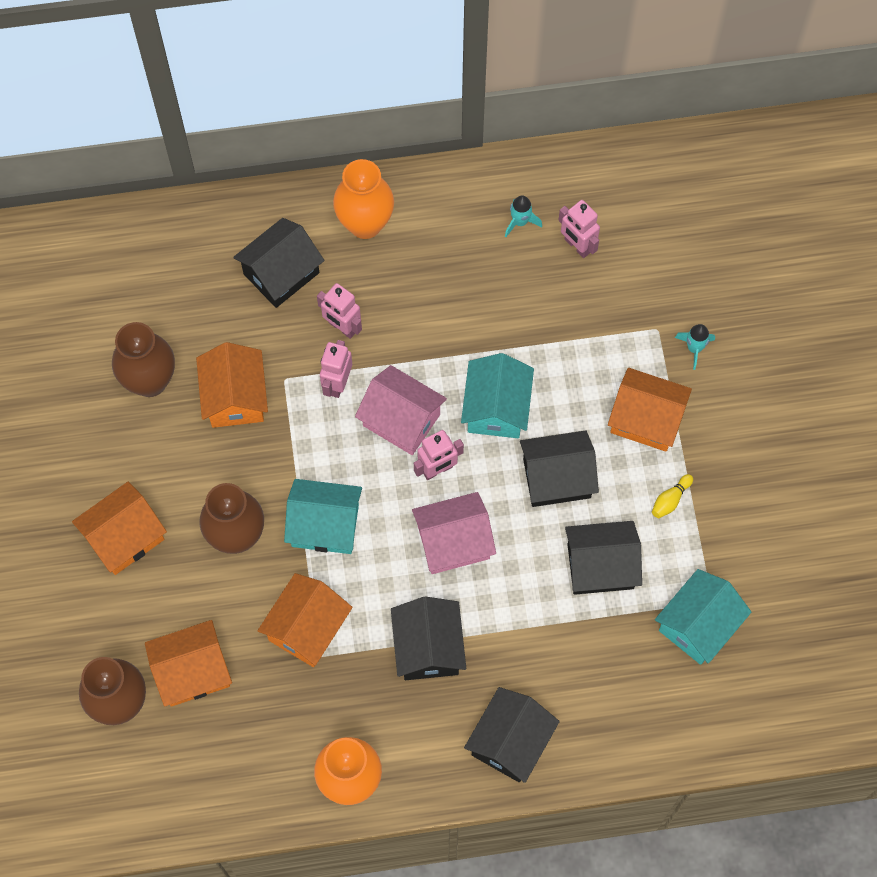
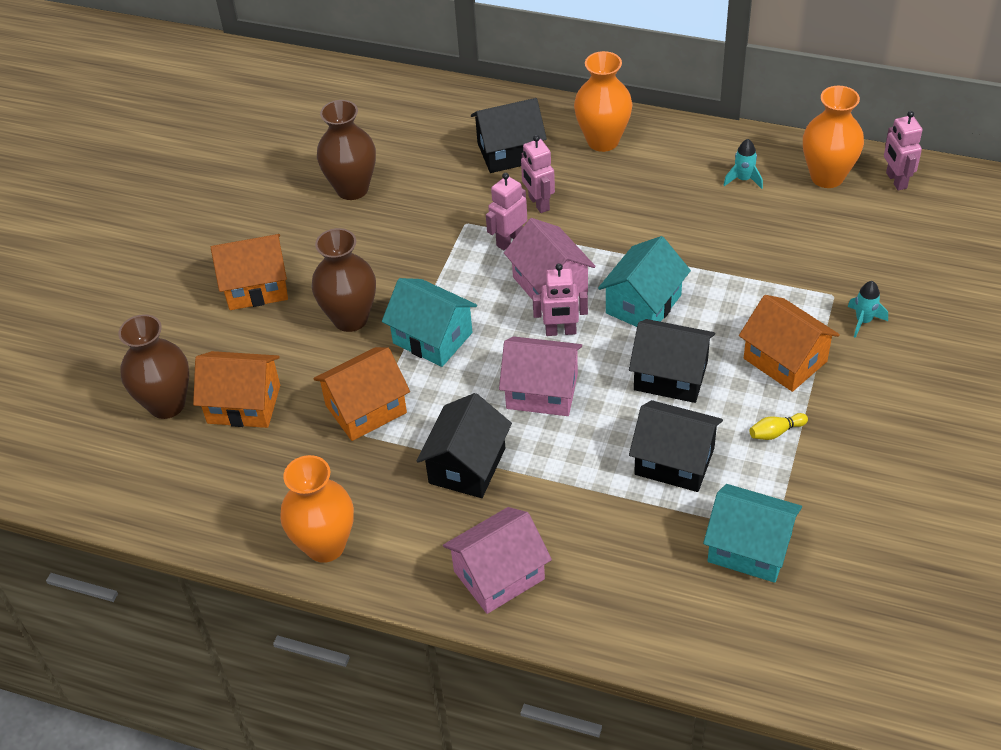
camera: 30 degrees right, 20 degrees down
(235, 397) = (415, 222): orange house -> none
(510, 742) = (499, 575): black house -> pink house
(577, 246) = (787, 211): pink robot -> pink robot (896, 180)
(595, 189) = (827, 177): none -> orange vase
(698, 625) = (749, 548): turquoise house -> turquoise house turned 45 degrees clockwise

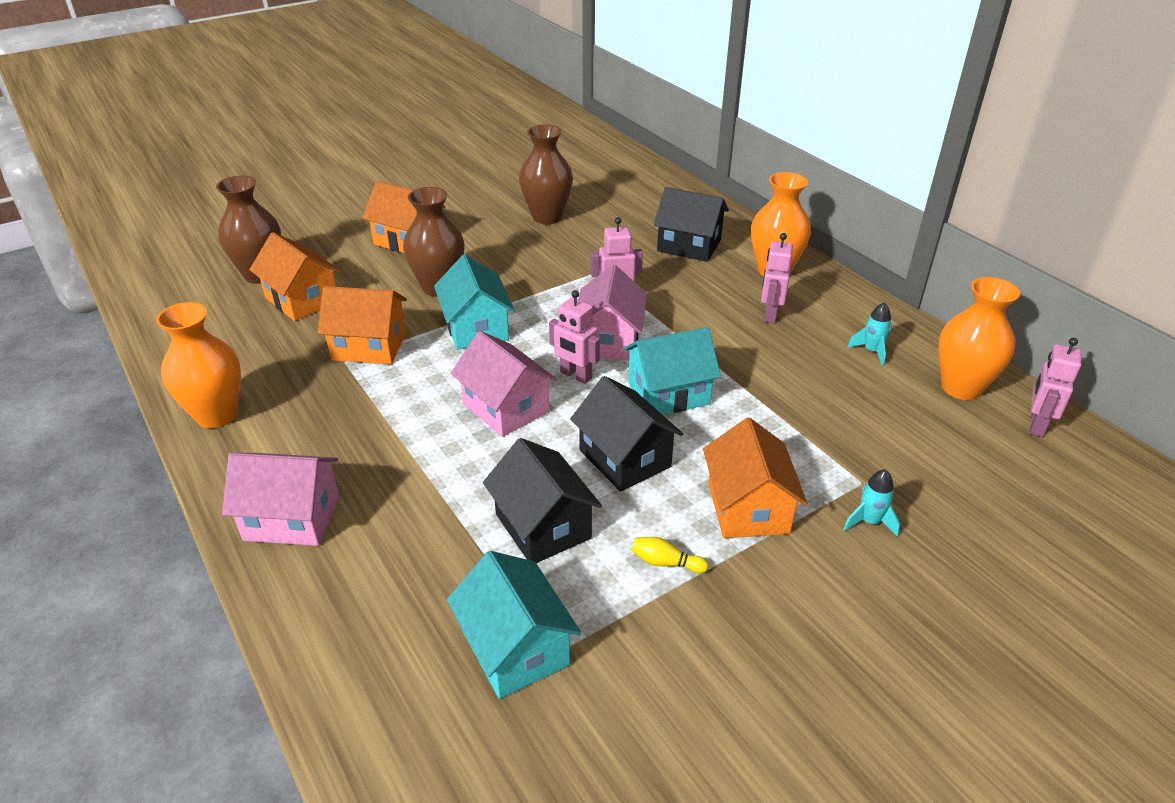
camera: 35 degrees right, 10 degrees down
(467, 465) = (381, 424): black house -> none
(538, 203) = (669, 286): pink robot -> pink robot (770, 314)

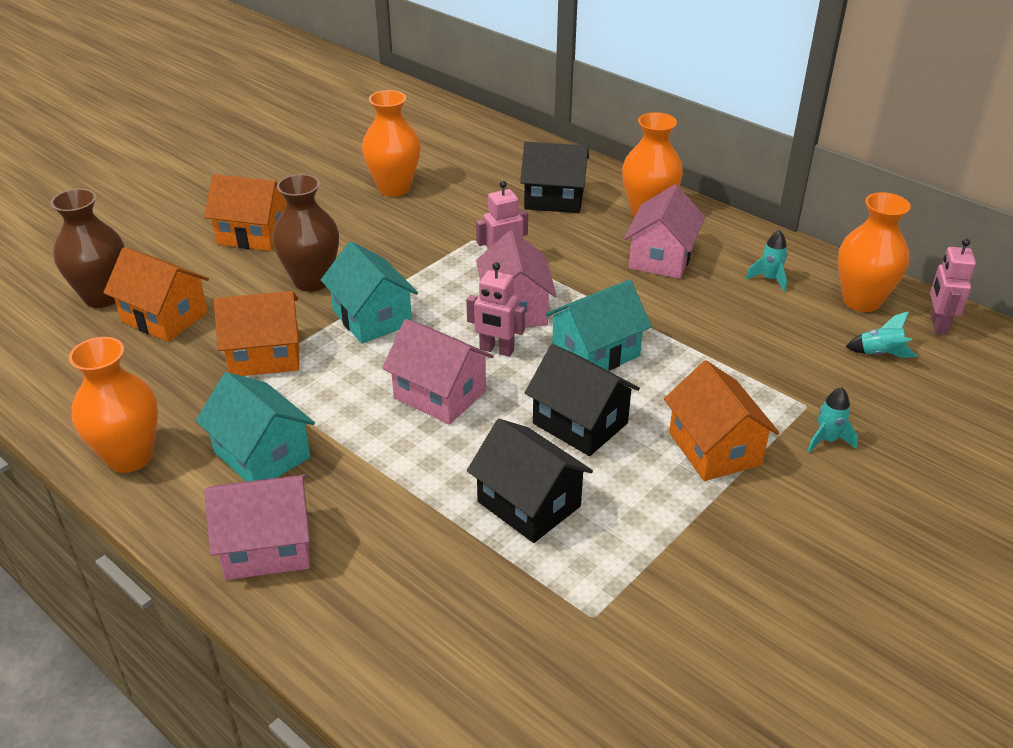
camera: 15 degrees left, 0 degrees up
(515, 648) = (553, 623): turquoise house -> turquoise house (262, 455)
(547, 217) = (394, 188): brown vase -> orange vase
(666, 563) = (660, 514): yellow bowling pin -> none
(770, 314) = (661, 258): pink robot -> pink house
(961, 444) = (880, 354): none -> turquoise rocket

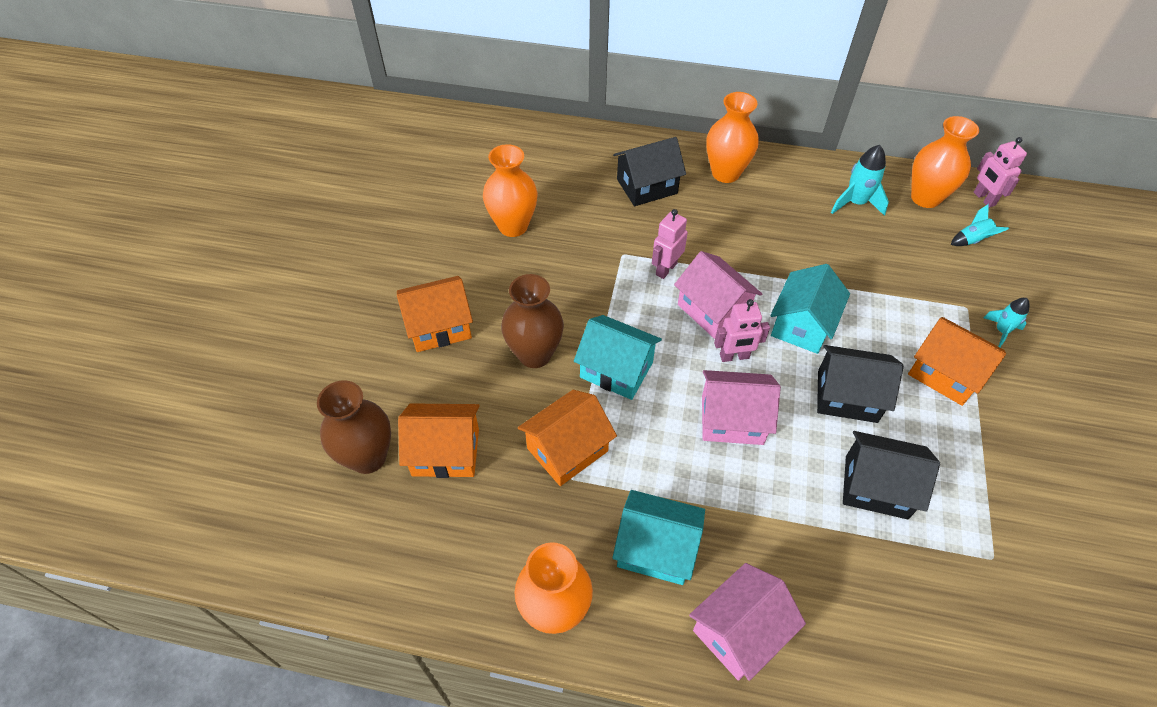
camera: 30 degrees left, 15 degrees up
(661, 258) = (770, 214): pink house -> none
(769, 279) = (855, 203): turquoise rocket -> turquoise rocket, size x1.58

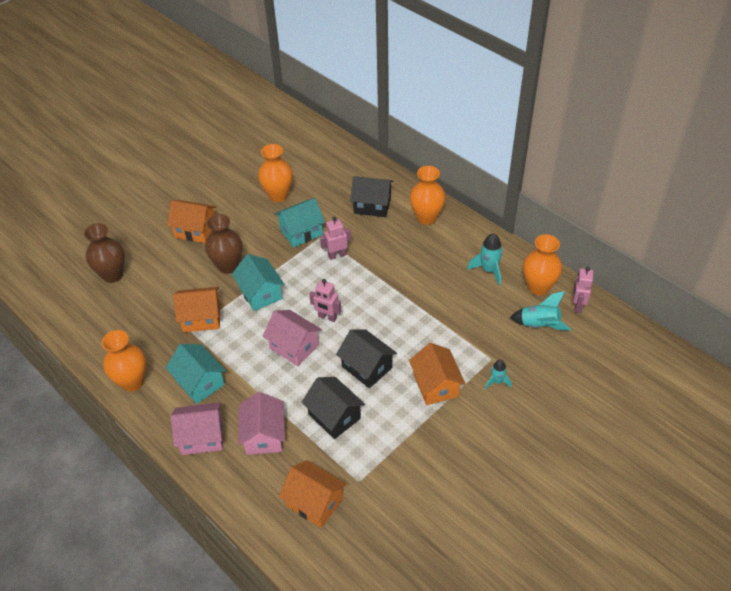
camera: 35 degrees right, 5 degrees down
(445, 452) = (147, 290): orange house -> orange house (314, 502)
(713, 310) = (340, 288): pink house -> pink house (264, 435)
(802, 325) = (381, 320): turquoise house -> turquoise house (301, 232)
(972, 240) = (540, 325): turquoise rocket -> turquoise rocket, size x1.58

